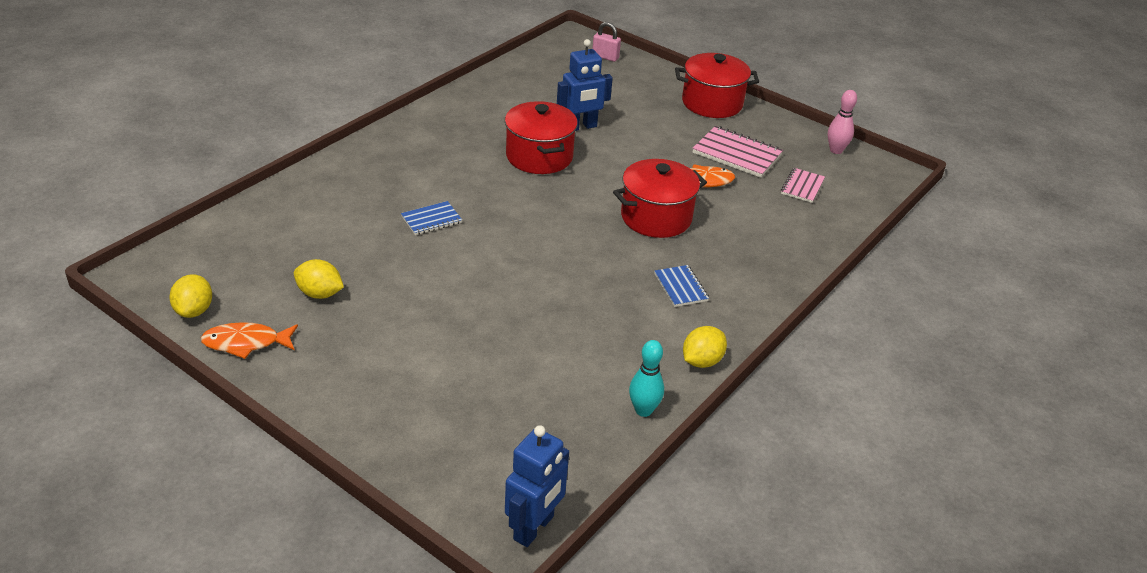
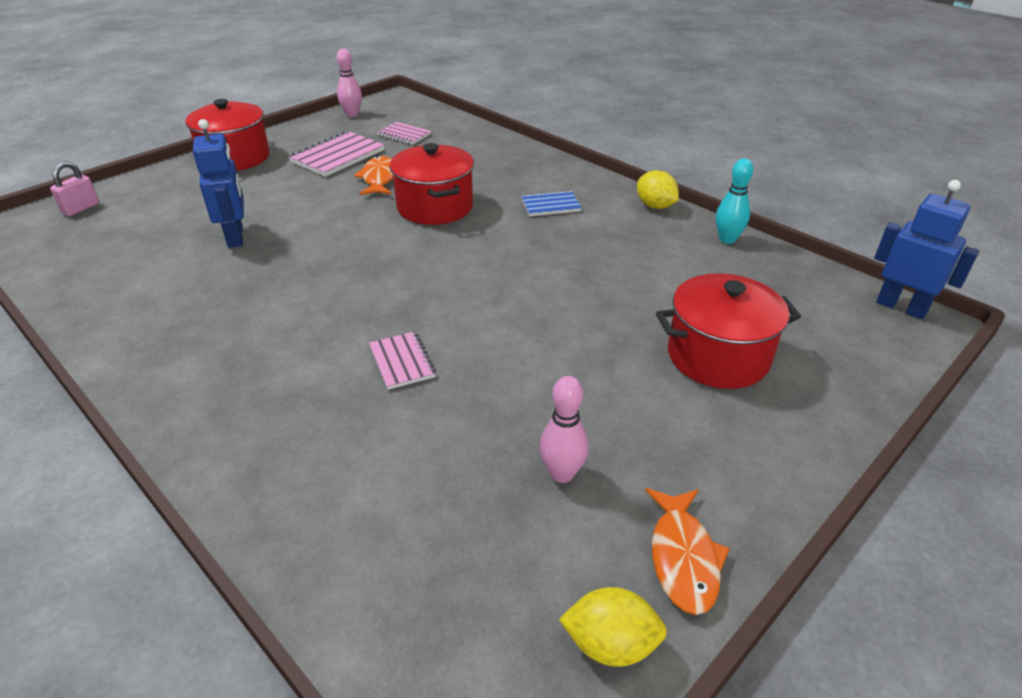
camera: 80 degrees left, 0 degrees up
(319, 294) = (562, 473): yellow lemon -> pink bowling pin
(431, 220) = (402, 362): blue notebook -> pink notebook
(539, 156) = (287, 270): red pot -> red pot (718, 356)

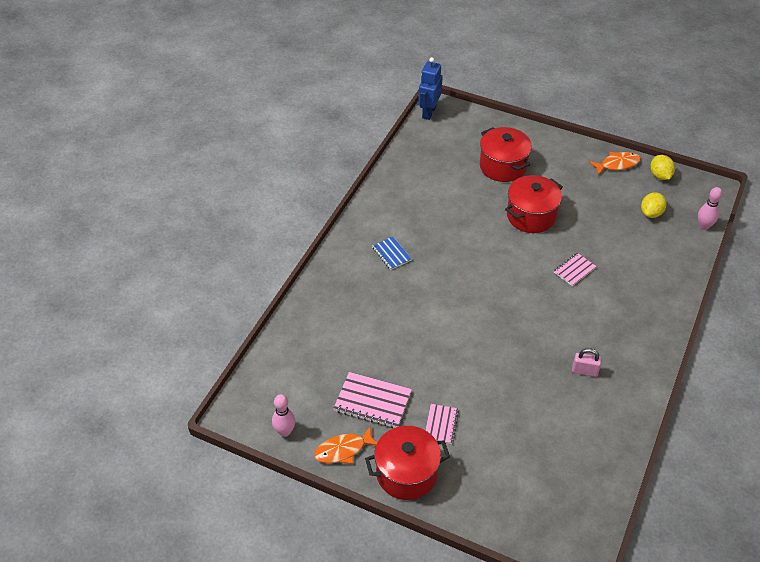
camera: 110 degrees left, 10 degrees up
(81, 208) = (533, 527): pink padlock -> pink padlock (584, 371)
(236, 237) = (514, 401): blue robot -> none
(379, 178) = (397, 358): orange fish -> orange fish (343, 450)
(404, 135) = (314, 374): pink notebook -> pink notebook (441, 424)
(435, 207) = (422, 311): red pot -> red pot (531, 216)
(562, 473) = (603, 200): pink bowling pin -> pink bowling pin (704, 226)
(655, 206) = (368, 206): yellow lemon -> yellow lemon (651, 213)
(727, 239) = (394, 172): turquoise bowling pin -> none

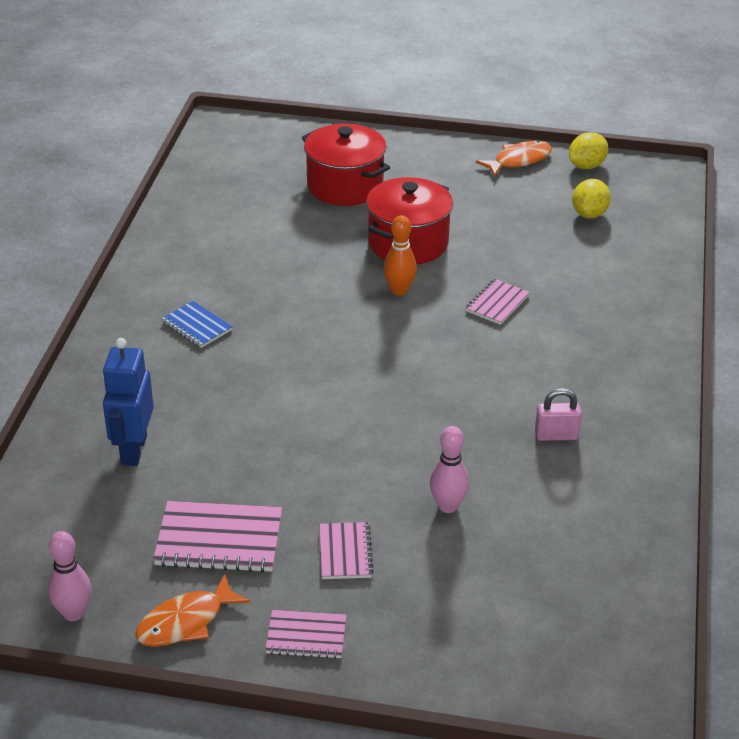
camera: 15 degrees left, 10 degrees down
(406, 473) = (306, 636): red pot -> pink notebook
(428, 112) = (208, 133): blue robot -> blue robot (133, 450)
(517, 250) = (399, 290): none -> orange bowling pin
(660, 175) = (586, 166): yellow lemon -> yellow lemon turned 75 degrees clockwise
(704, 226) = (672, 219): pink bowling pin -> pink bowling pin (447, 506)

